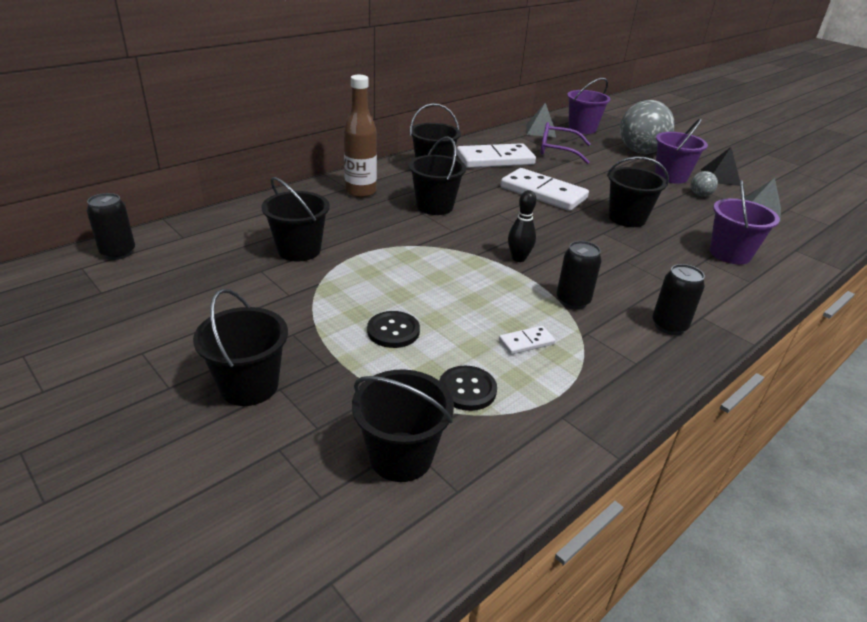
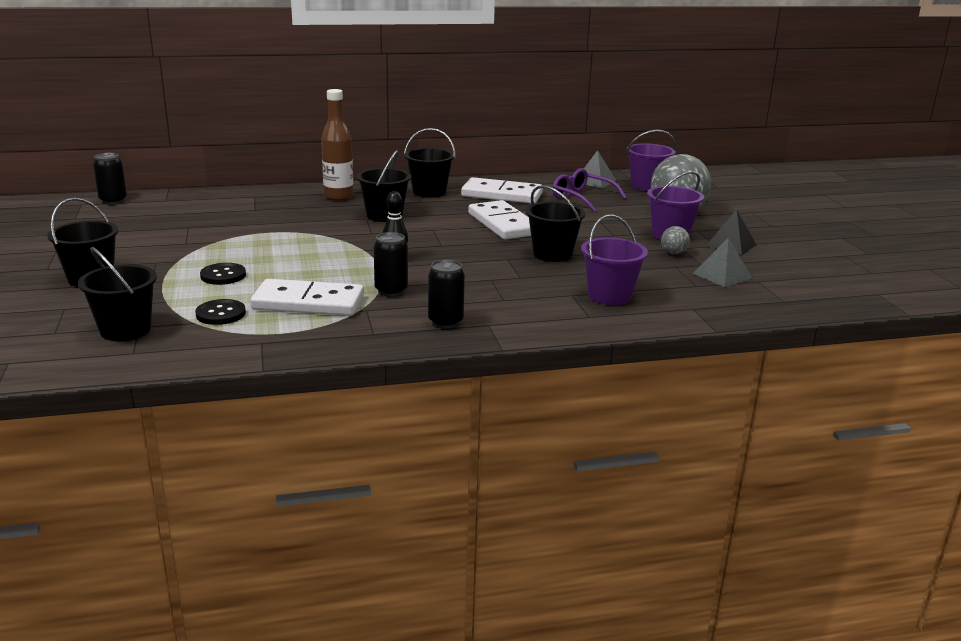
camera: 30 degrees right, 10 degrees down
(299, 250) = (232, 221): black bucket -> none
(526, 342) = (308, 303): white domino -> white domino, size x2.25

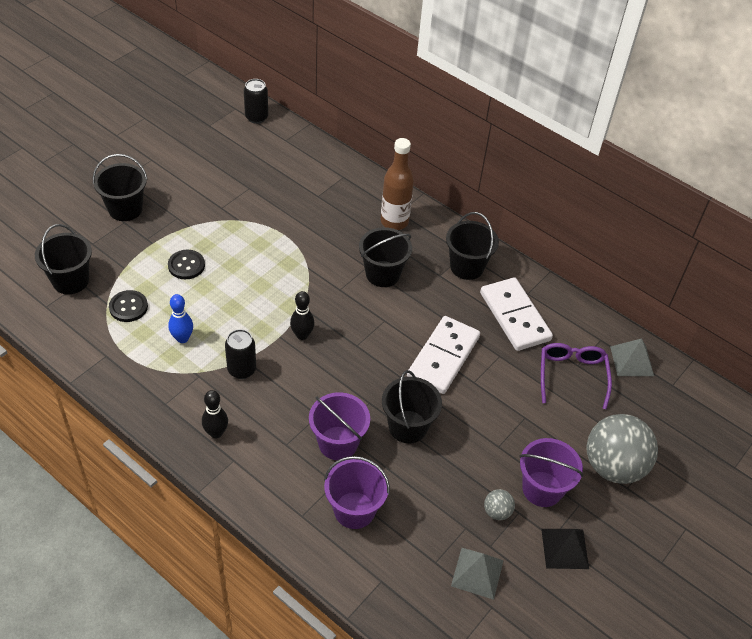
camera: 50 degrees right, 25 degrees up
(308, 303) = (182, 338): white domino -> blue bowling pin
(445, 322) = (216, 433): black can -> black bowling pin
(647, 186) = (666, 407): purple bucket -> purple bucket (338, 443)

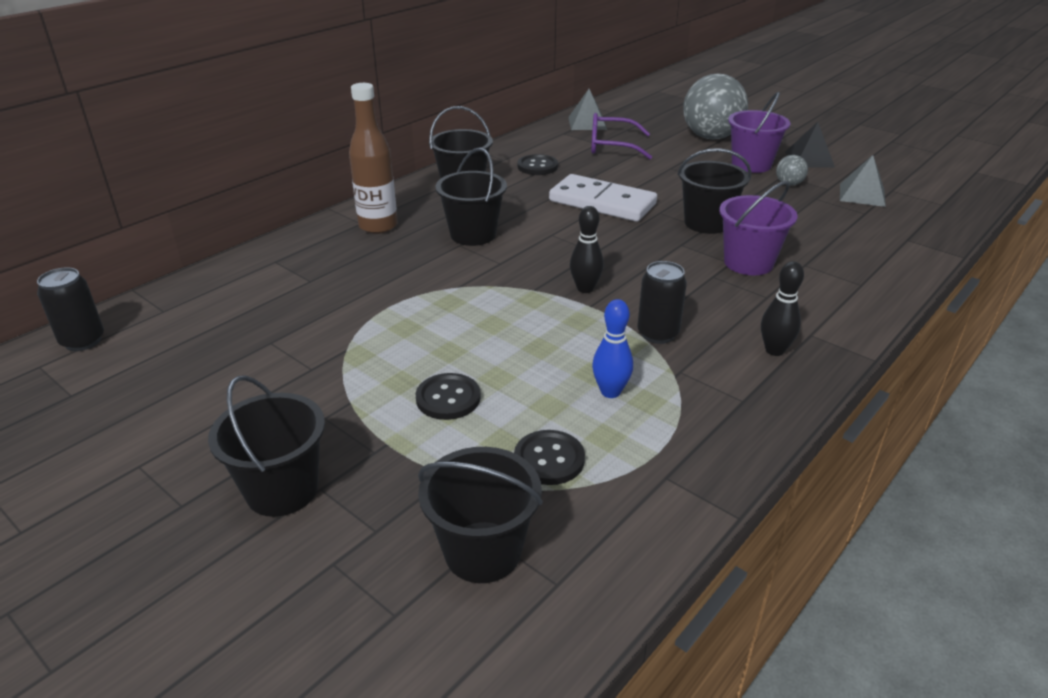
camera: 85 degrees left, 15 degrees down
(354, 510) = (833, 253): purple bucket -> none
(514, 316) = (537, 166): white domino -> black button

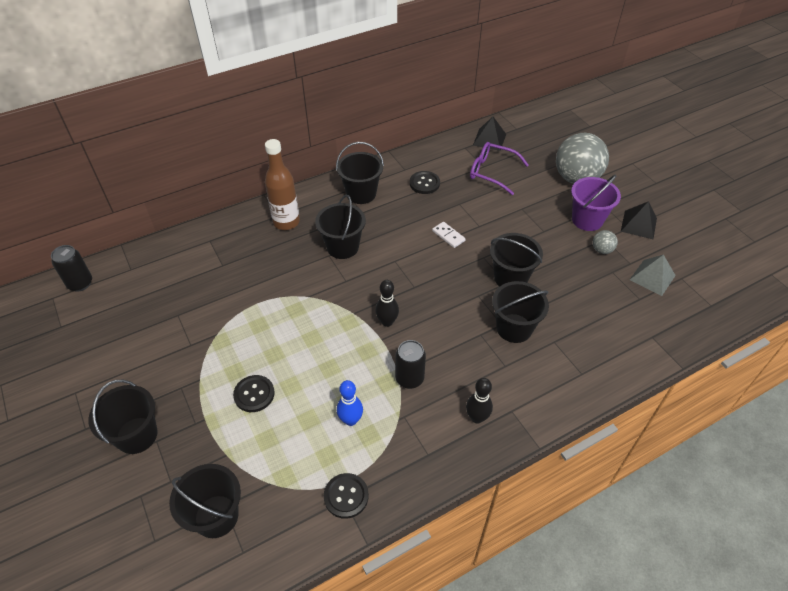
camera: 20 degrees right, 15 degrees up
(549, 459) = (285, 462): black button -> black button (346, 496)
(587, 123) = (489, 139): grey pyramid -> black pyramid
(602, 202) = (448, 236): white domino -> white domino, size x0.44
(748, 263) = (514, 328): purple bucket -> black bucket

